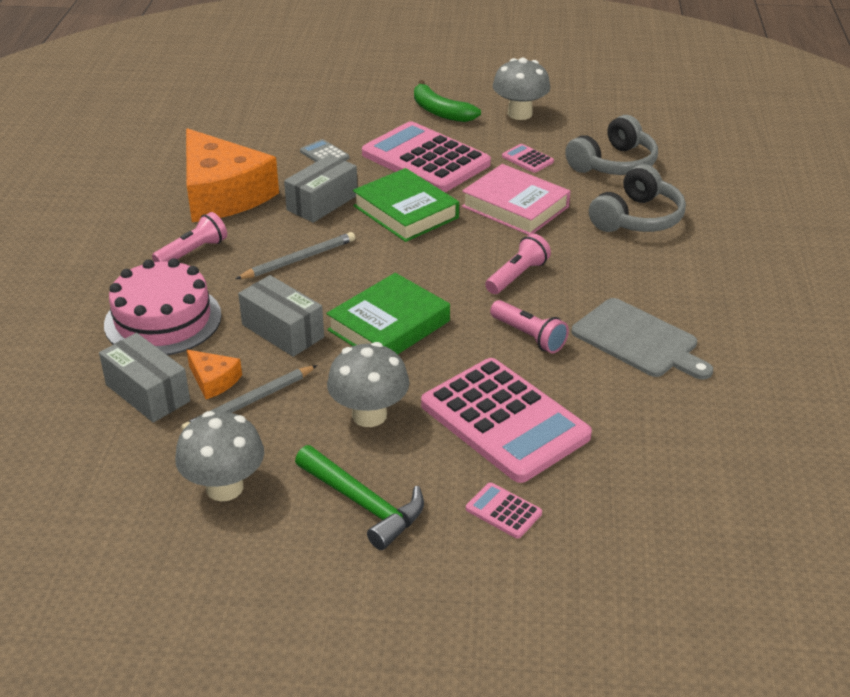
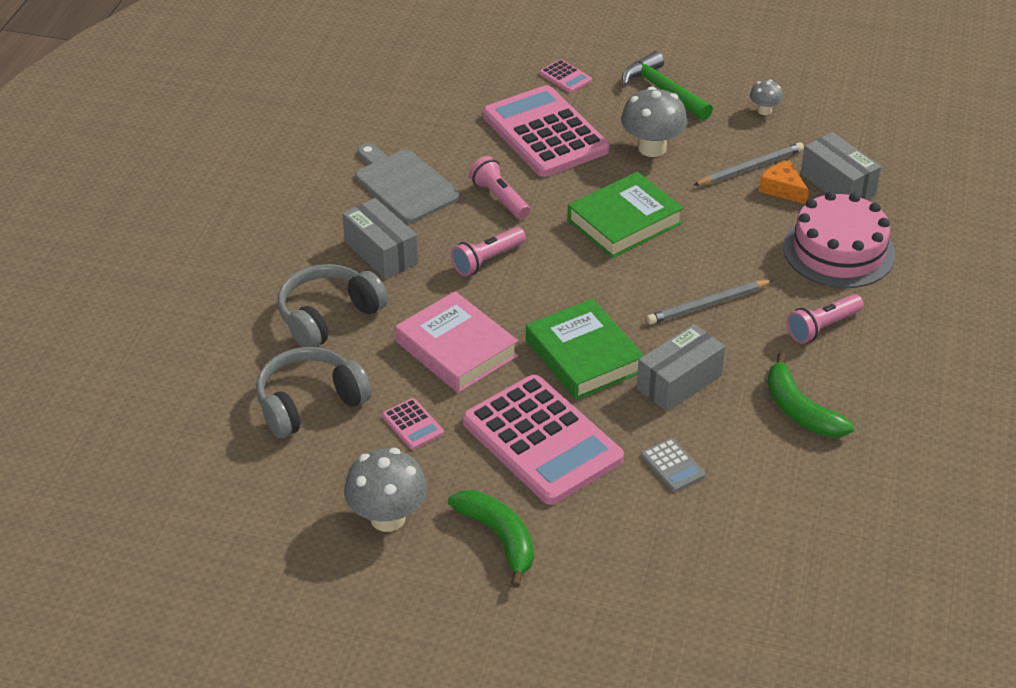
camera: 170 degrees left, 5 degrees up
(222, 194) = (800, 410): orange cheese -> green banana
(224, 487) = (764, 110): grey mushroom -> grey mushroom, size x0.52
(282, 331) = (723, 227): grey box -> grey box (381, 252)

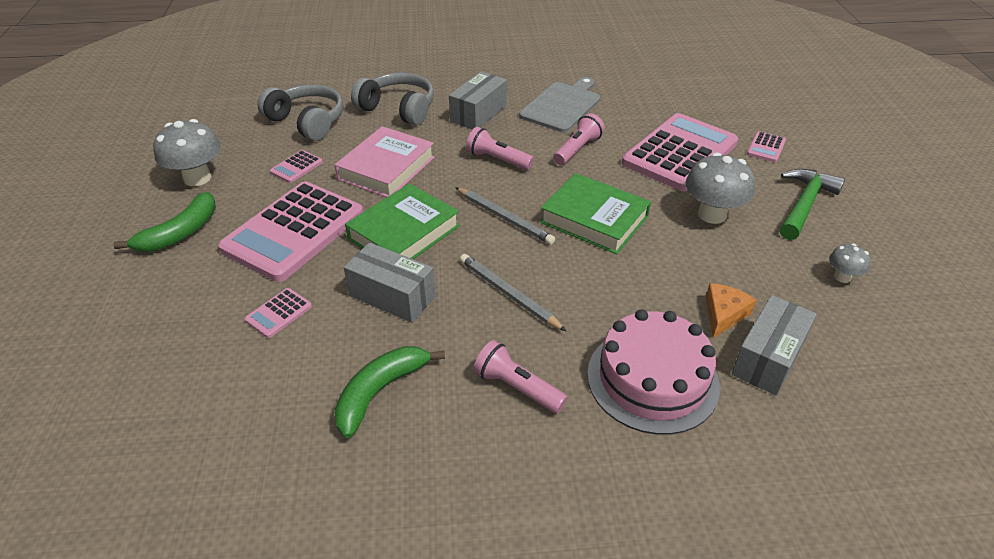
camera: 70 degrees right, 0 degrees up
(672, 466) = (279, 313): grey calculator -> pink calculator
(750, 168) = (737, 284): grey pencil -> grey pencil (504, 218)

